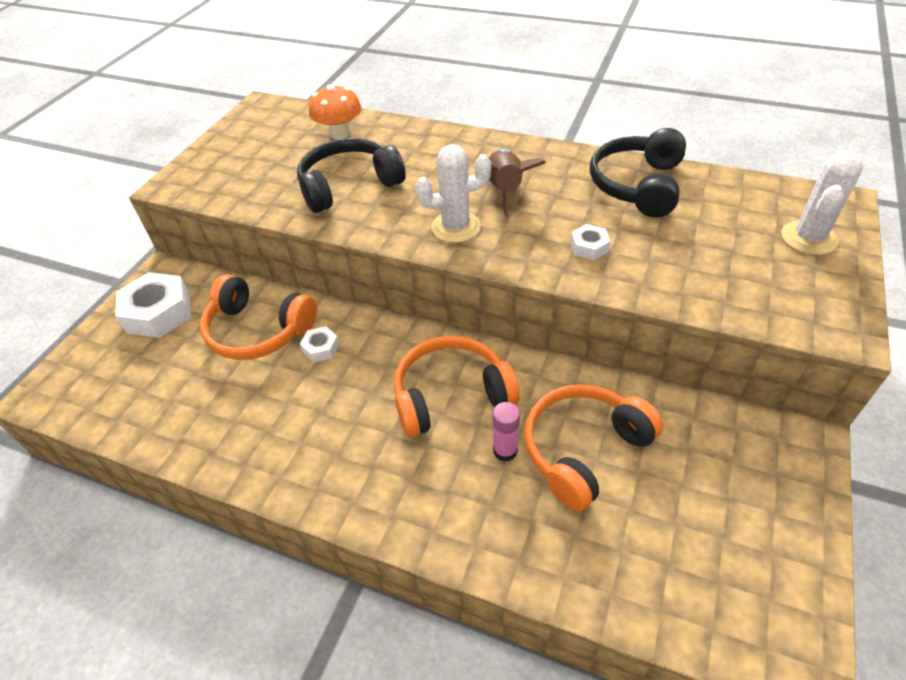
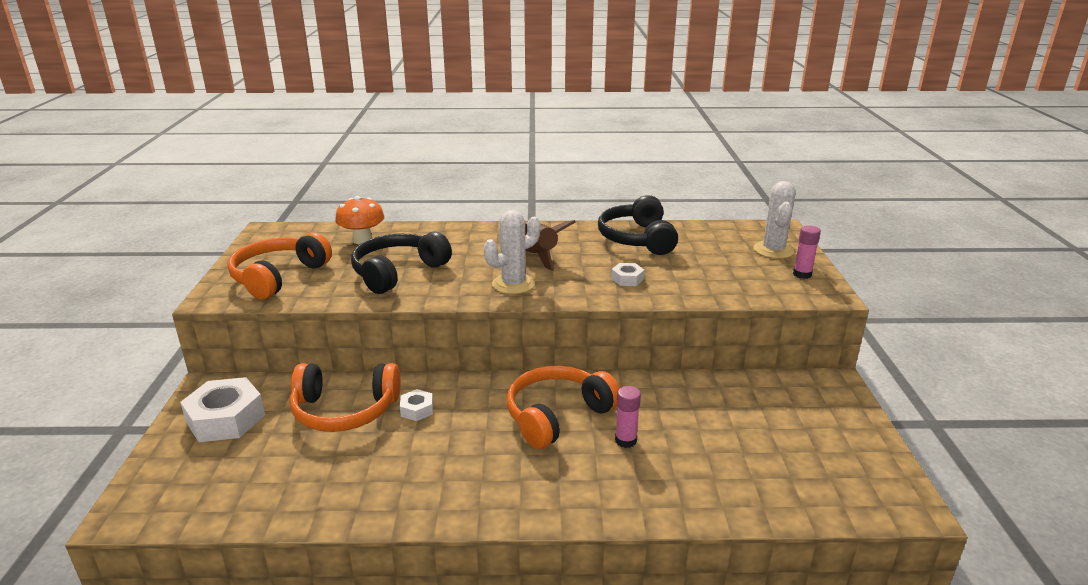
camera: 25 degrees left, 20 degrees down
(584, 450) = (686, 425): orange headphones -> orange headphones (278, 277)
(826, 288) = (802, 274): none -> pink glue stick

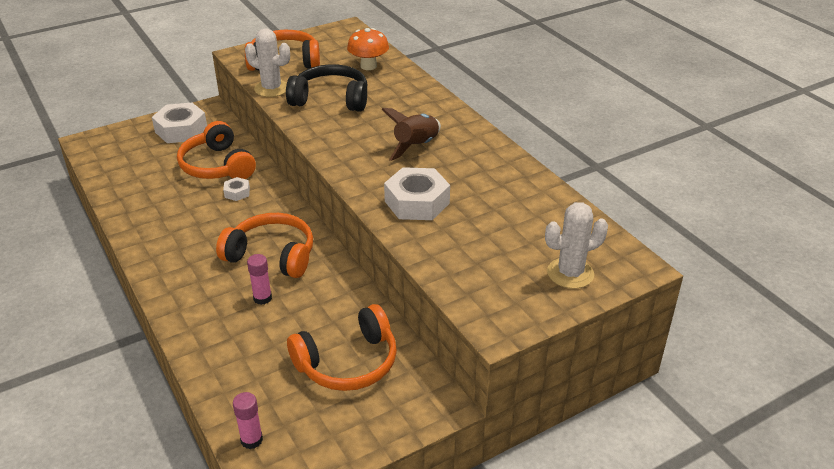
camera: 60 degrees right, 10 degrees up
(513, 284) = (356, 152): white cactus -> white cactus (271, 88)
(627, 279) = (417, 202): white nut -> white nut, size x2.04
(637, 239) = (507, 185): black headphones -> none
(757, 414) = (348, 363): none -> orange headphones
(802, 274) = (528, 303): pink glue stick -> pink glue stick (251, 440)

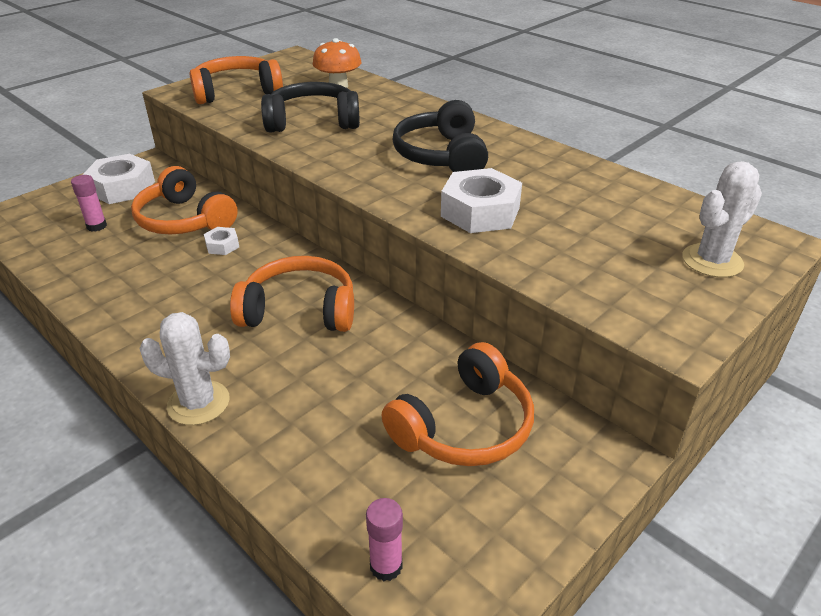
camera: 15 degrees left, 0 degrees up
(262, 298) = (311, 364): pink glue stick -> pink glue stick (96, 226)
(271, 88) = (235, 119): white cactus -> white cactus (198, 403)
(416, 146) = (441, 155): brown rocket -> black headphones

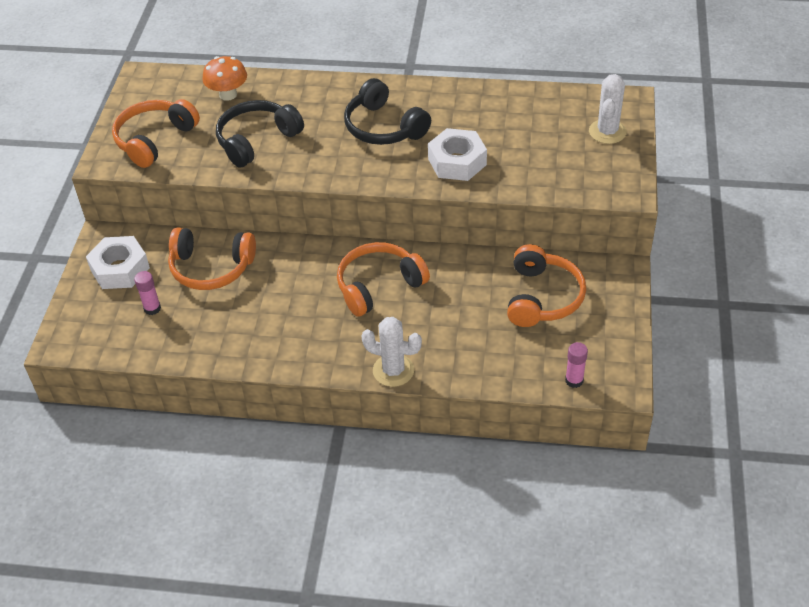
camera: 35 degrees left, 10 degrees up
(198, 403) = (393, 370): white cactus -> white cactus turned 45 degrees clockwise
(222, 245) = (268, 271): white nut -> none

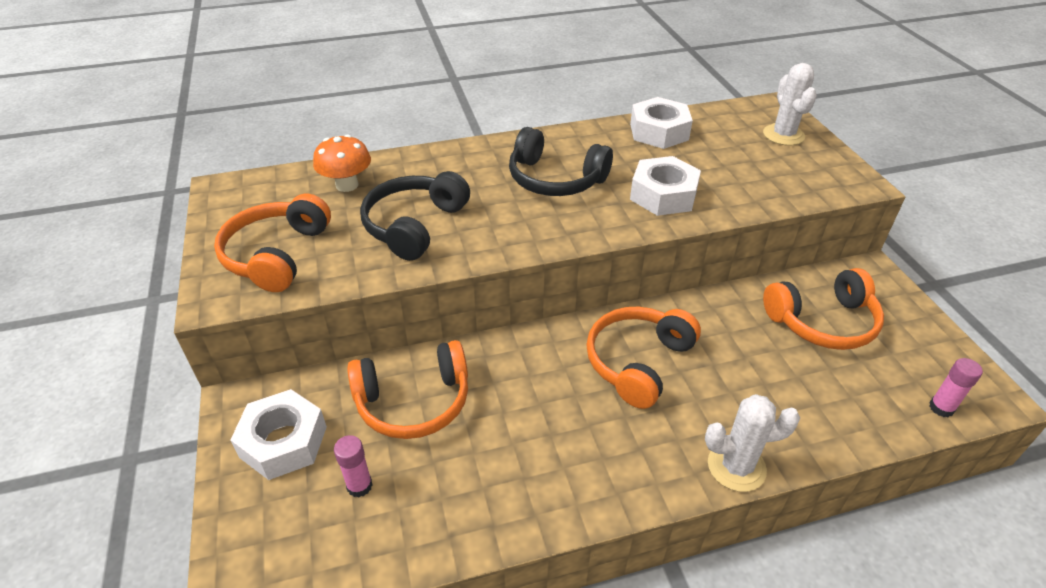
camera: 25 degrees left, 5 degrees down
(501, 103) = (659, 132): none -> white nut
(542, 297) = (822, 322): orange headphones -> orange headphones turned 90 degrees clockwise

